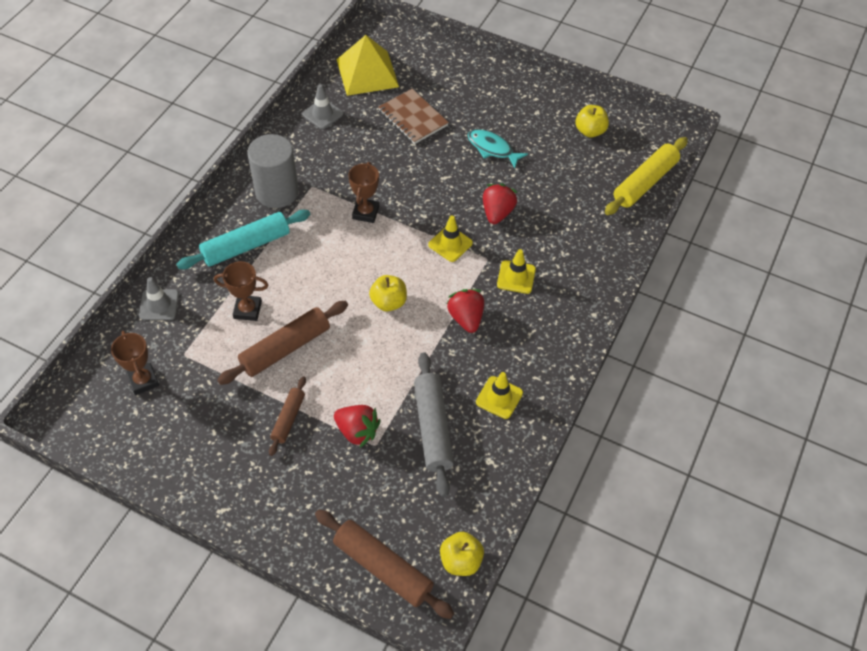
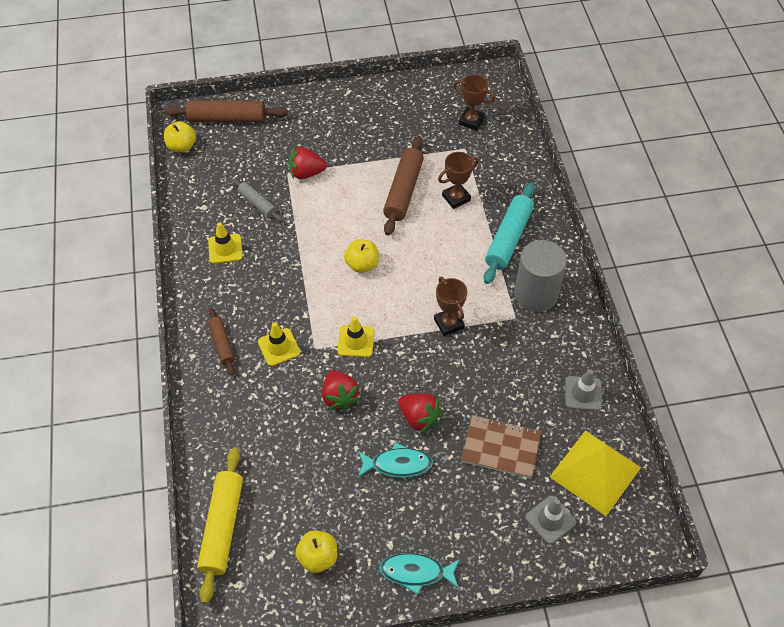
camera: 145 degrees right, 0 degrees up
(159, 305) = (518, 165): grey traffic cone -> grey traffic cone (550, 519)
(288, 418) = (358, 154): brown rolling pin -> brown rolling pin (222, 344)
(432, 428) = (257, 203): grey rolling pin -> grey rolling pin, size x0.58
(466, 318) = (293, 289): red strawberry -> red strawberry (419, 418)
(532, 90) = (416, 572): none -> turquoise fish

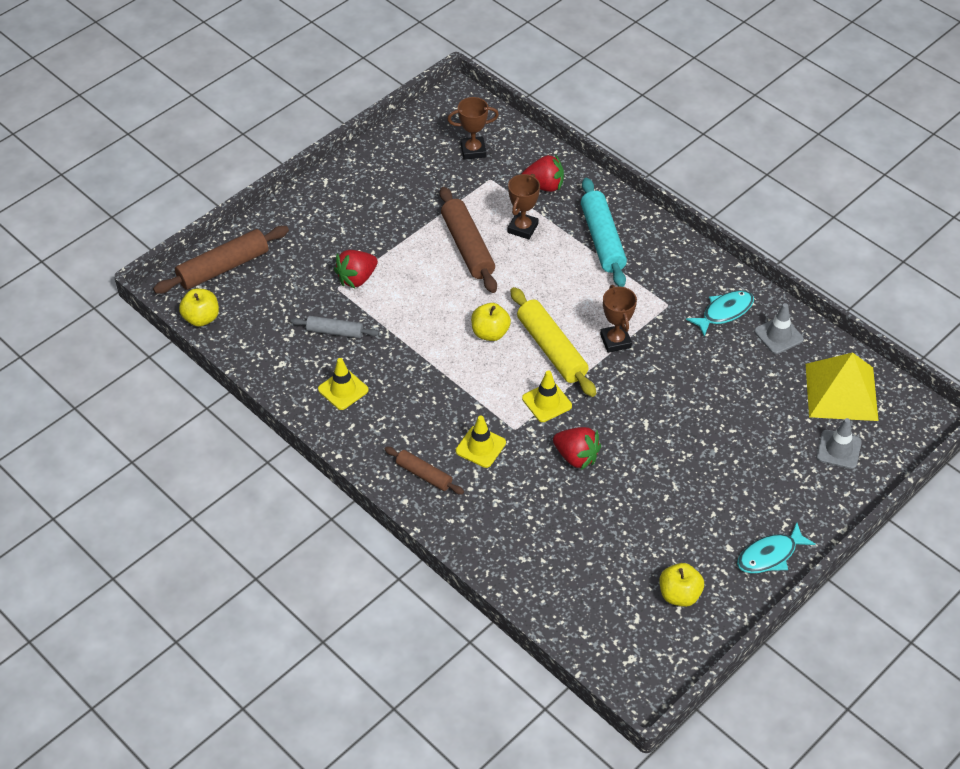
camera: 35 degrees left, 5 degrees down
(222, 527) = (574, 623): yellow rolling pin -> yellow rolling pin (551, 349)
(397, 464) = (677, 481): turquoise fish -> turquoise fish (724, 312)
(419, 418) = (661, 433): red strawberry -> red strawberry (544, 186)
(448, 323) = (615, 341): brown trophy -> brown trophy turned 45 degrees clockwise
(501, 447) = (750, 417): brown notebook -> none
(536, 294) = (668, 275): grey cylinder -> none

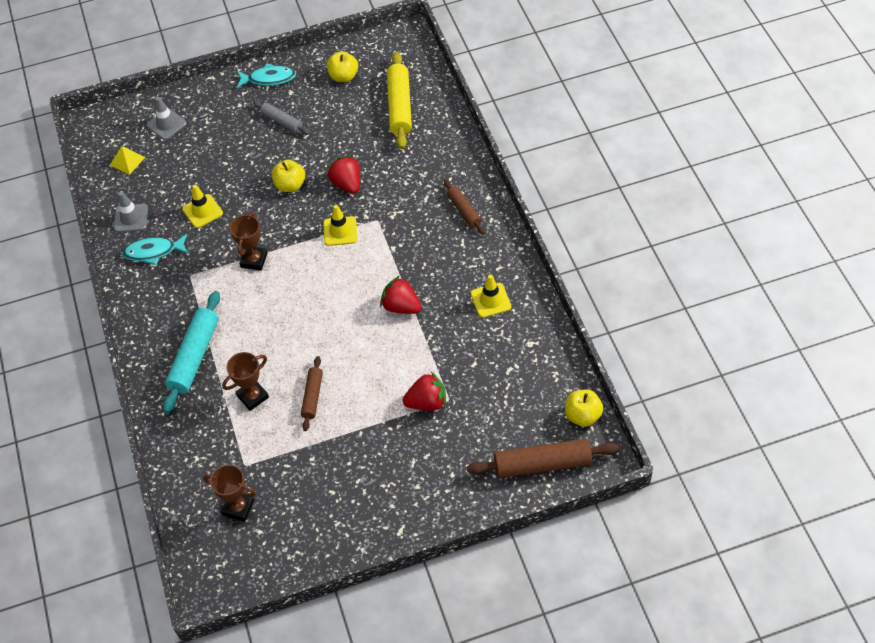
camera: 150 degrees left, 5 degrees up
(335, 331) = (472, 356): grey rolling pin -> grey rolling pin (282, 121)
(467, 247) = (312, 396): brown rolling pin -> brown rolling pin, size x0.58
(480, 447) = (410, 216): yellow traffic cone -> yellow traffic cone (202, 211)
(490, 333) = (346, 305): yellow apple -> yellow apple (290, 185)
(544, 186) = (202, 435): red strawberry -> red strawberry (401, 306)
(551, 349) = (307, 272): yellow rolling pin -> yellow rolling pin (400, 106)
(841, 391) = (127, 161): yellow pyramid -> yellow pyramid, size x0.47

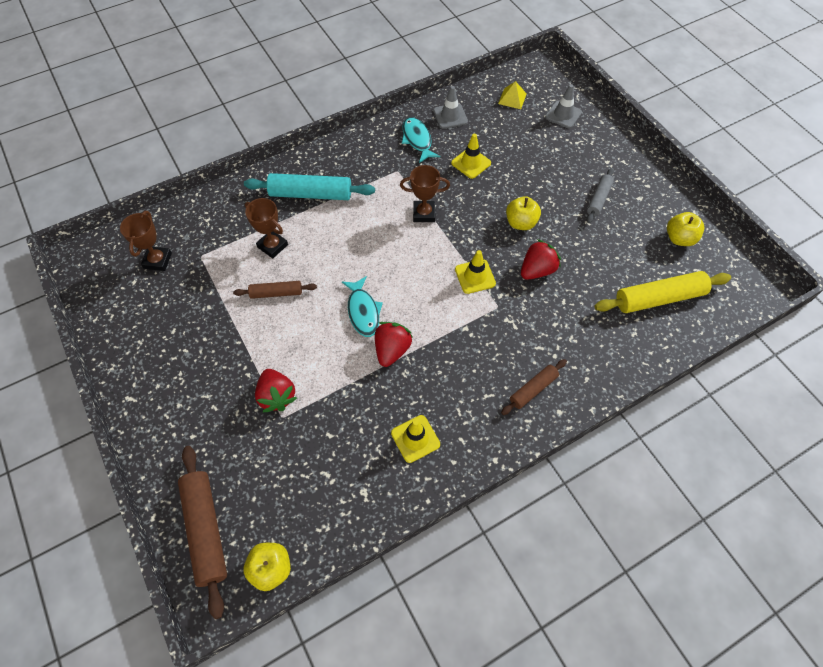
camera: 75 degrees right, 5 degrees up
(269, 79) = (649, 177): turquoise fish -> turquoise fish (363, 311)

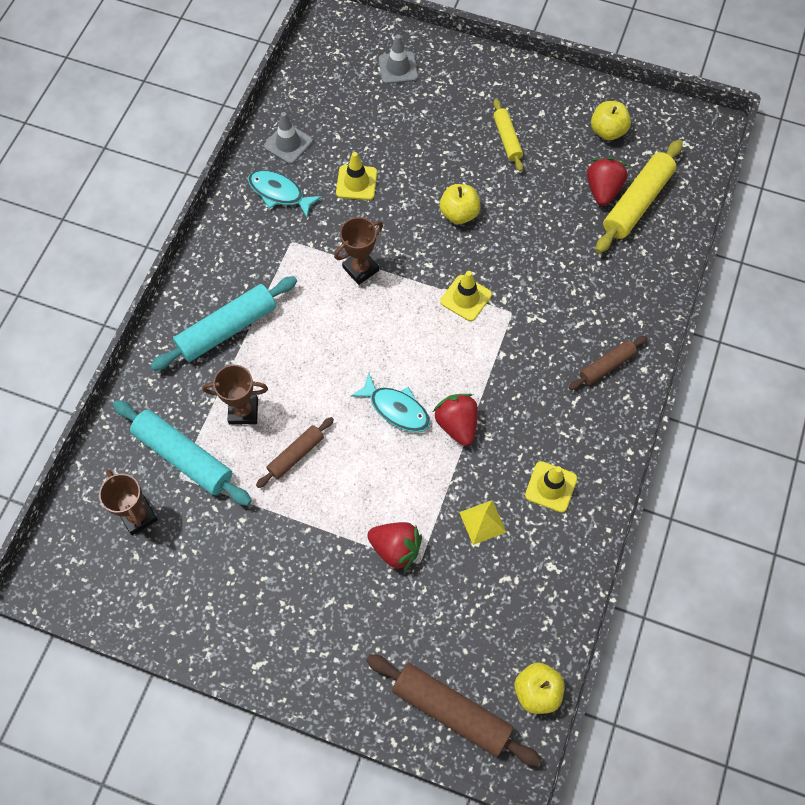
camera: 40 degrees left, 5 degrees up
(214, 247) = (183, 457): none -> turquoise rolling pin
(512, 98) = (332, 82): yellow pyramid -> yellow pyramid (482, 522)
(533, 389) = (606, 366): brown rolling pin -> brown rolling pin turned 45 degrees clockwise
(537, 270) = (514, 251): red strawberry -> red strawberry (602, 190)
(598, 199) = (507, 139): grey rolling pin -> yellow rolling pin

